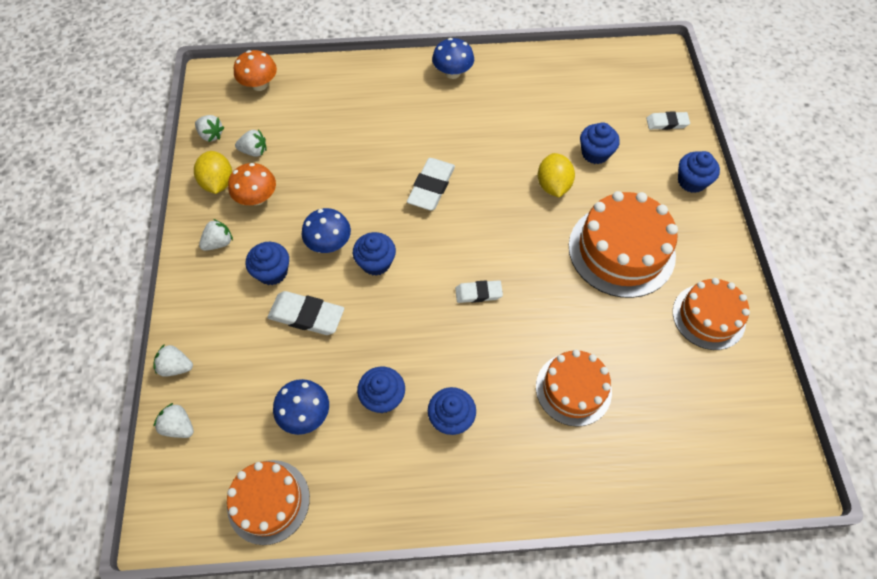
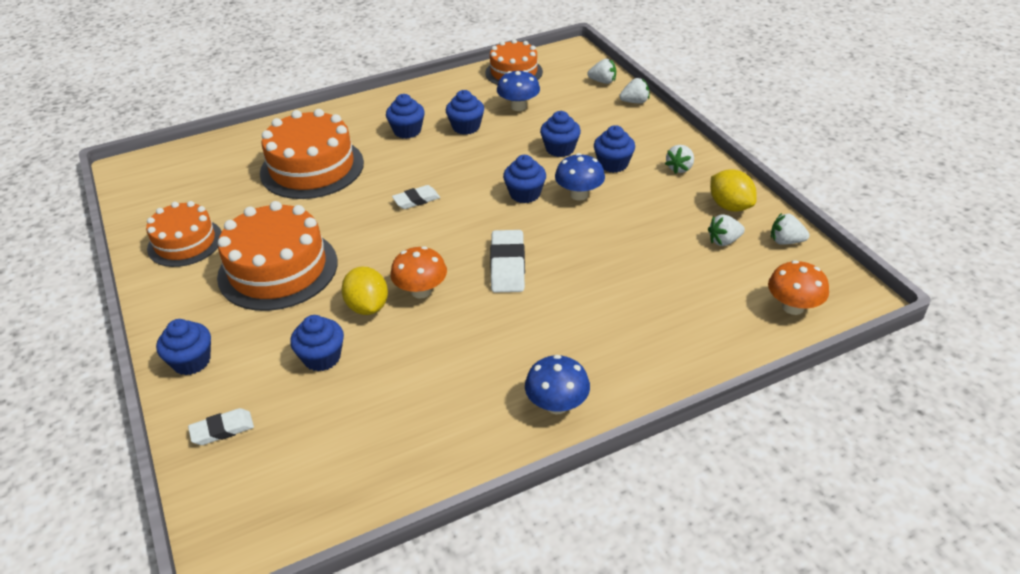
camera: 160 degrees right, 20 degrees down
(257, 198) = (679, 206): orange mushroom -> orange mushroom (421, 291)
(306, 315) = (560, 149): white eraser -> blue cupcake
(573, 389) = (312, 168): orange cake -> orange cake, size x1.55

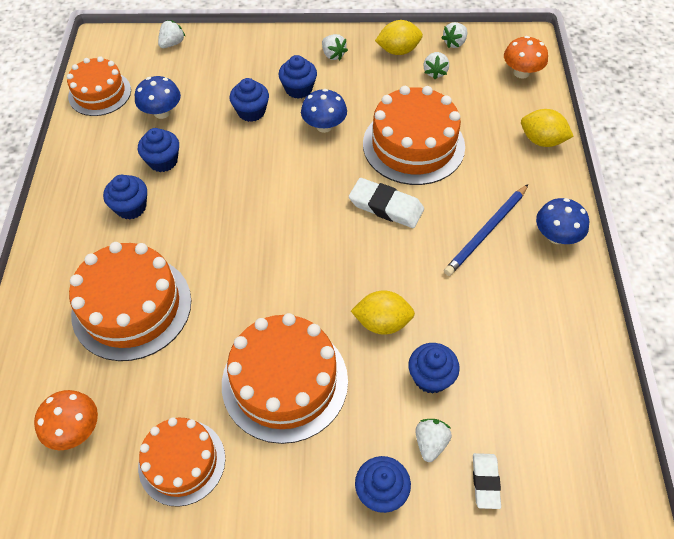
camera: 65 degrees left, 15 degrees up
(416, 200) = (252, 237): white eraser -> none
(421, 291) = (384, 276): orange mushroom -> orange mushroom (75, 429)
(524, 346) = (486, 232): none -> blue pencil
(525, 194) = (298, 159): blue cupcake -> none
(603, 258) = (413, 145): none -> orange cake
(635, 102) = (221, 38): white strawberry -> white strawberry (430, 443)
(695, 354) = (541, 140): none -> yellow lemon

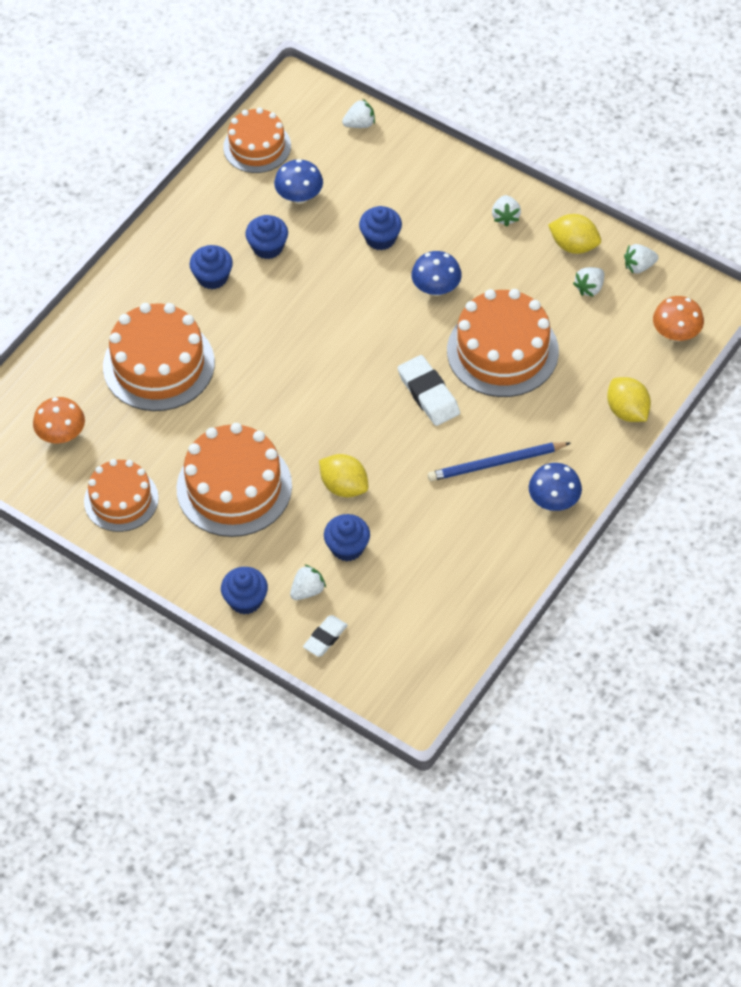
camera: 35 degrees right, 0 degrees up
(298, 89) = (442, 237): blue cupcake -> none

